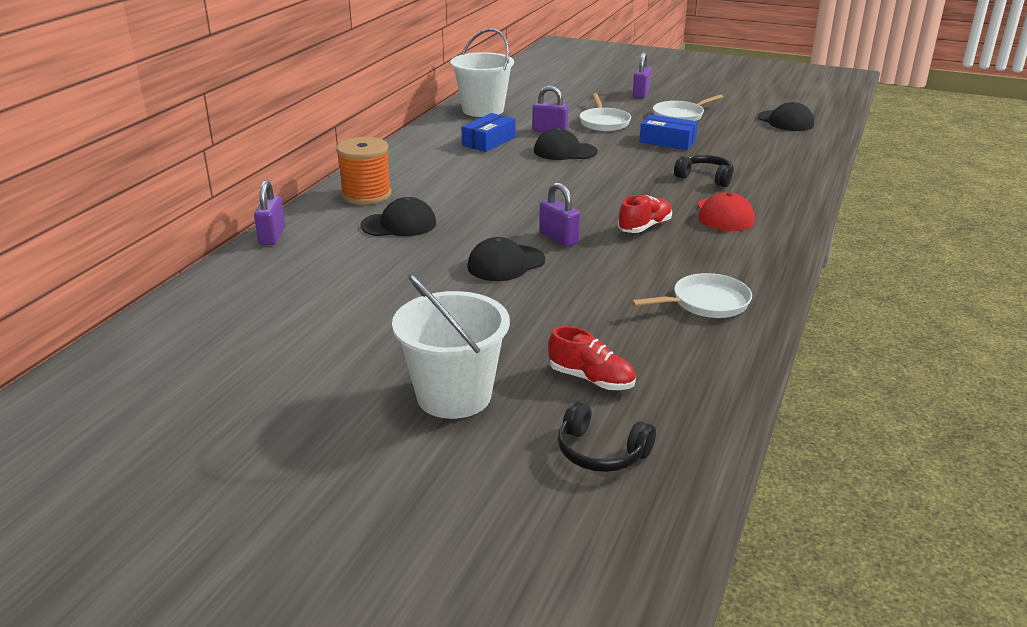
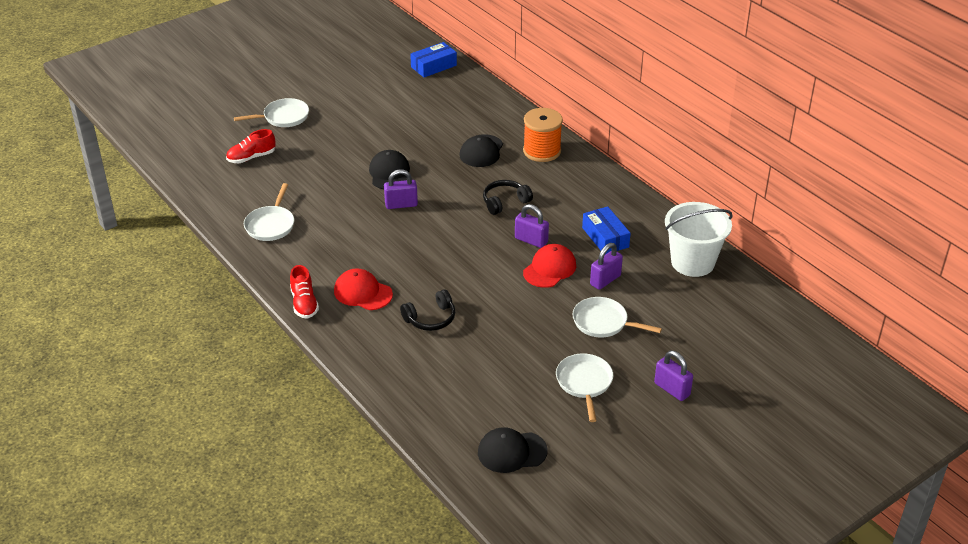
camera: 120 degrees right, 10 degrees up
(272, 236) = (507, 104): purple padlock -> purple padlock (531, 240)
(454, 396) = (283, 117): white bucket -> white pan
(565, 151) = (549, 269): black cap -> red cap
(601, 452) = (203, 140): black headphones -> black headphones (505, 202)
(644, 227) = (381, 247): red shoe -> red shoe (304, 303)
(667, 141) = (525, 339): blue box -> blue box (433, 66)

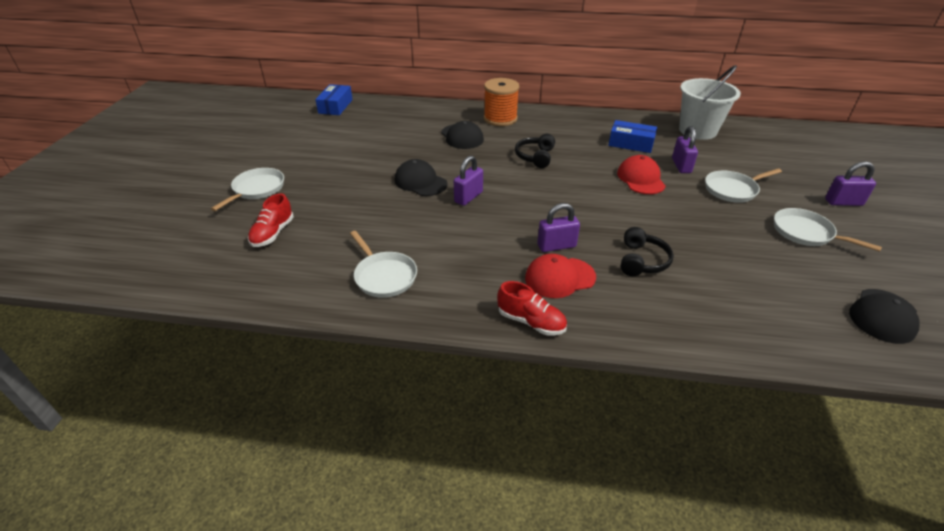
camera: 45 degrees left, 0 degrees up
(531, 240) = (596, 169): purple padlock -> purple padlock (556, 246)

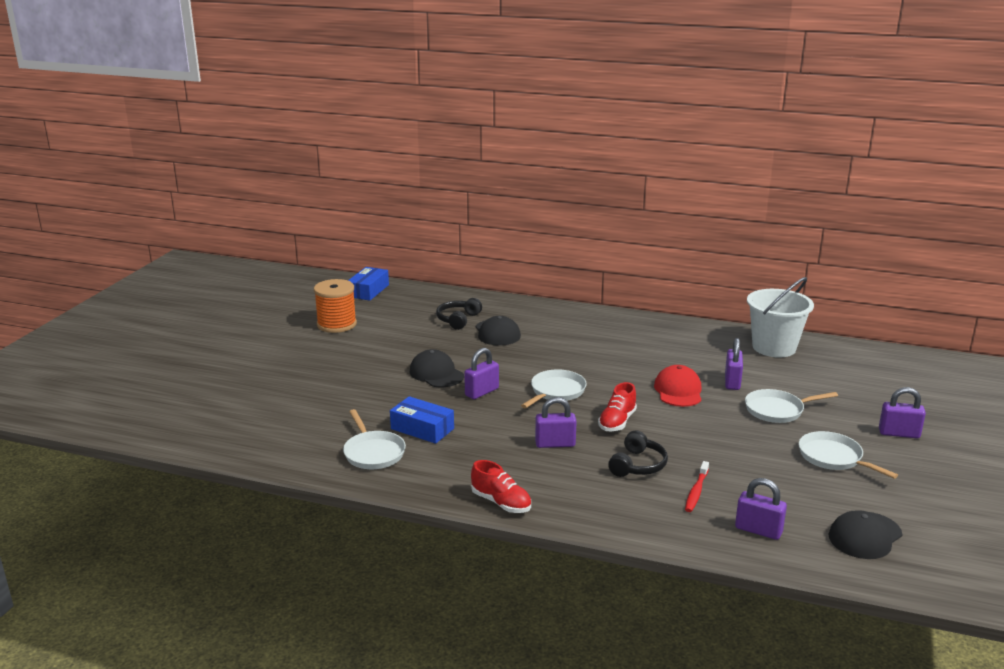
camera: 10 degrees right, 15 degrees down
(257, 189) = (268, 366): white pan -> white pan (556, 392)
(273, 233) = (276, 407): red shoe -> red shoe (617, 422)
(500, 119) = (548, 317): orange spool -> orange spool (336, 324)
(535, 157) = (570, 359): black headphones -> black headphones (458, 320)
(560, 277) = (545, 471): red cap -> none
(631, 143) = (686, 355): blue box -> blue box (422, 429)
(708, 284) = (696, 491): none -> red toothbrush
(787, 322) = (758, 530): none -> purple padlock

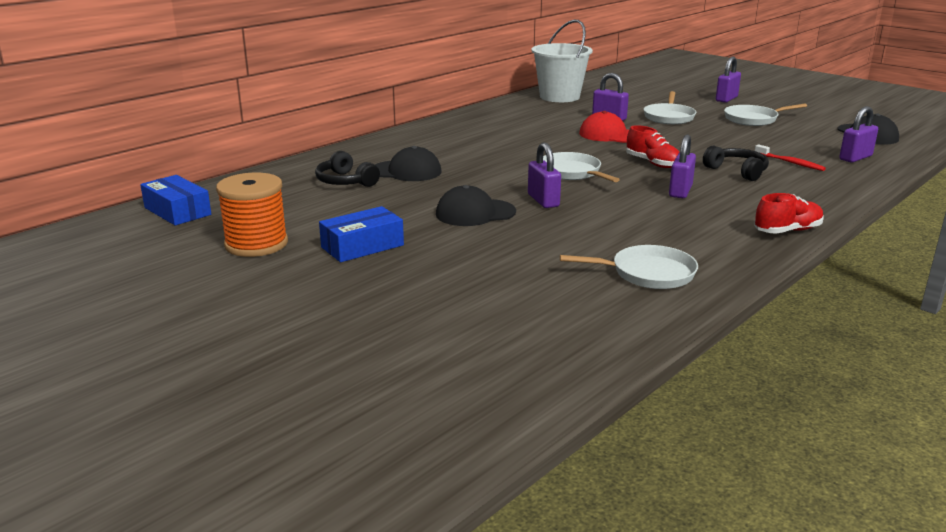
camera: 65 degrees left, 0 degrees up
(422, 429) = (606, 240): blue box -> blue box (362, 246)

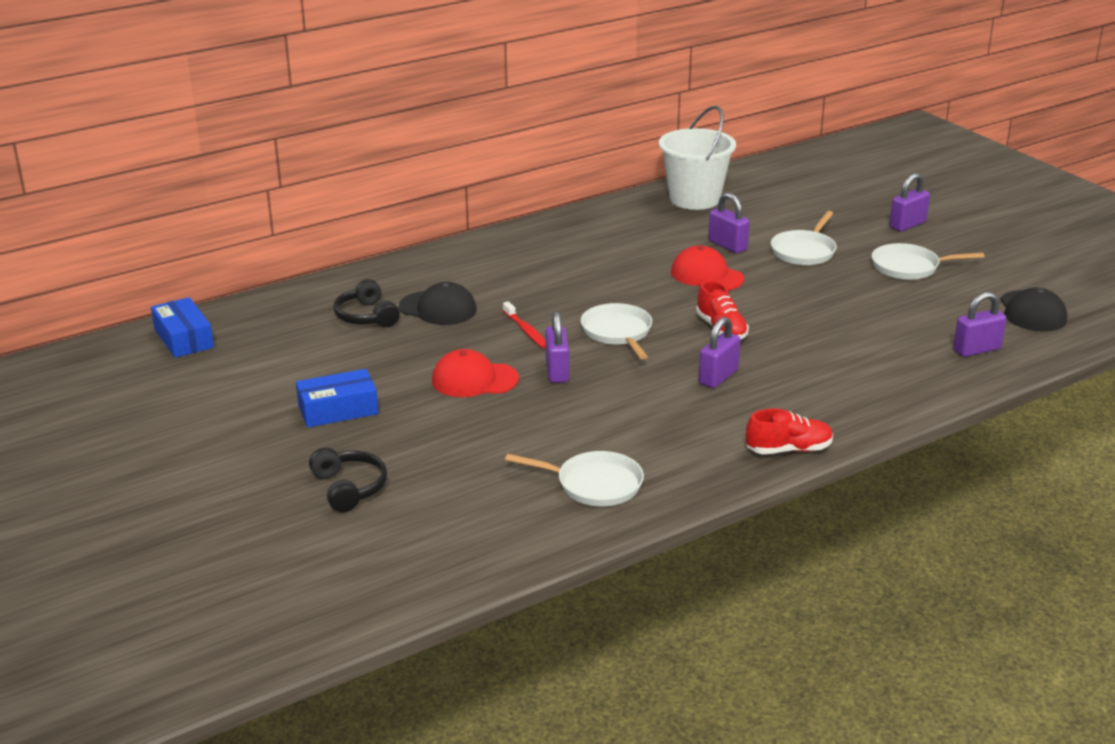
camera: 15 degrees right, 5 degrees up
(256, 244) = (240, 393): orange spool -> none
(475, 213) = (474, 380): black cap -> red cap
(737, 171) = (810, 354): black headphones -> black headphones (349, 488)
(790, 162) = (887, 348): red toothbrush -> red toothbrush (526, 331)

